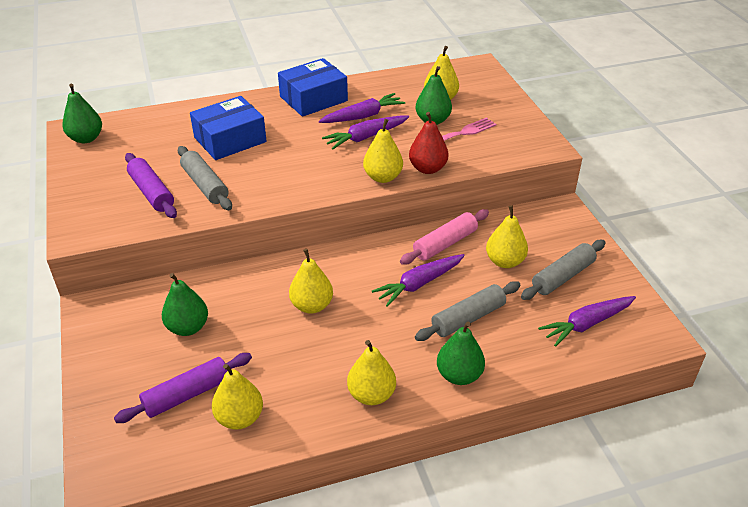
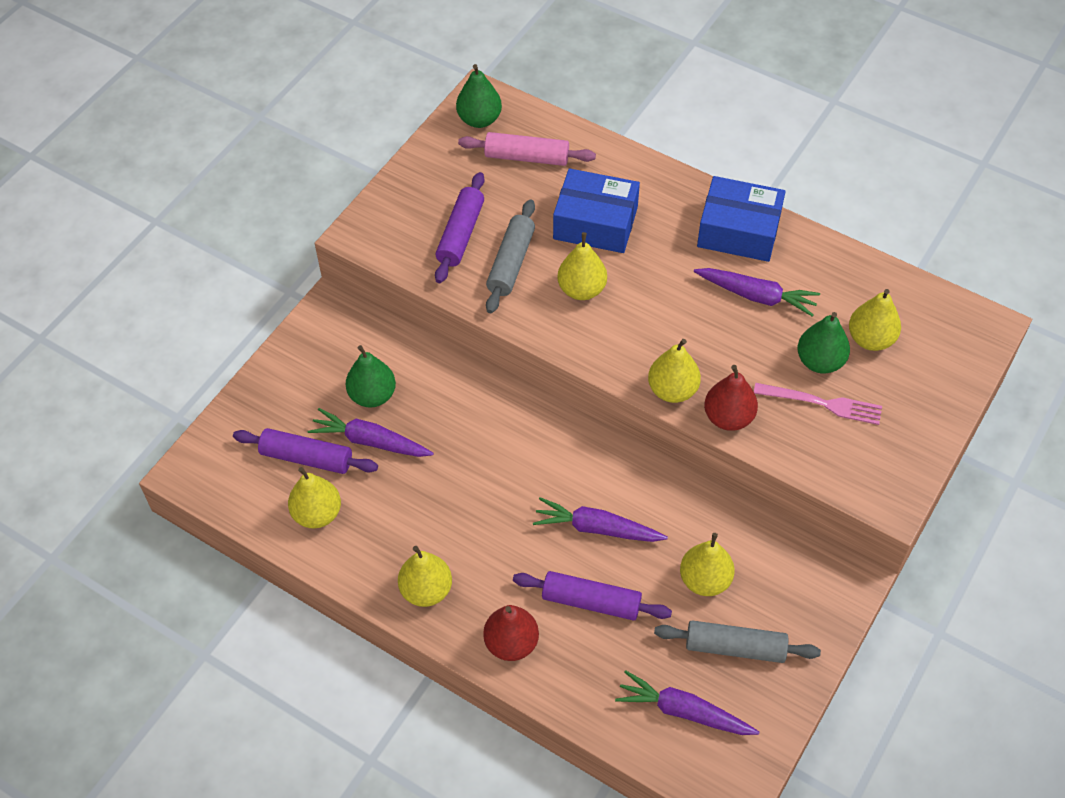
camera: 50 degrees right, 15 degrees up
(312, 305) = (484, 464): yellow pear -> yellow pear (582, 289)
(366, 137) = (723, 326): purple carrot -> purple carrot (370, 441)
(445, 244) = (677, 509): pink rolling pin -> pink rolling pin (527, 157)
(459, 375) = (511, 643): green pear -> red pear
(468, 318) = (591, 602): grey rolling pin -> purple rolling pin

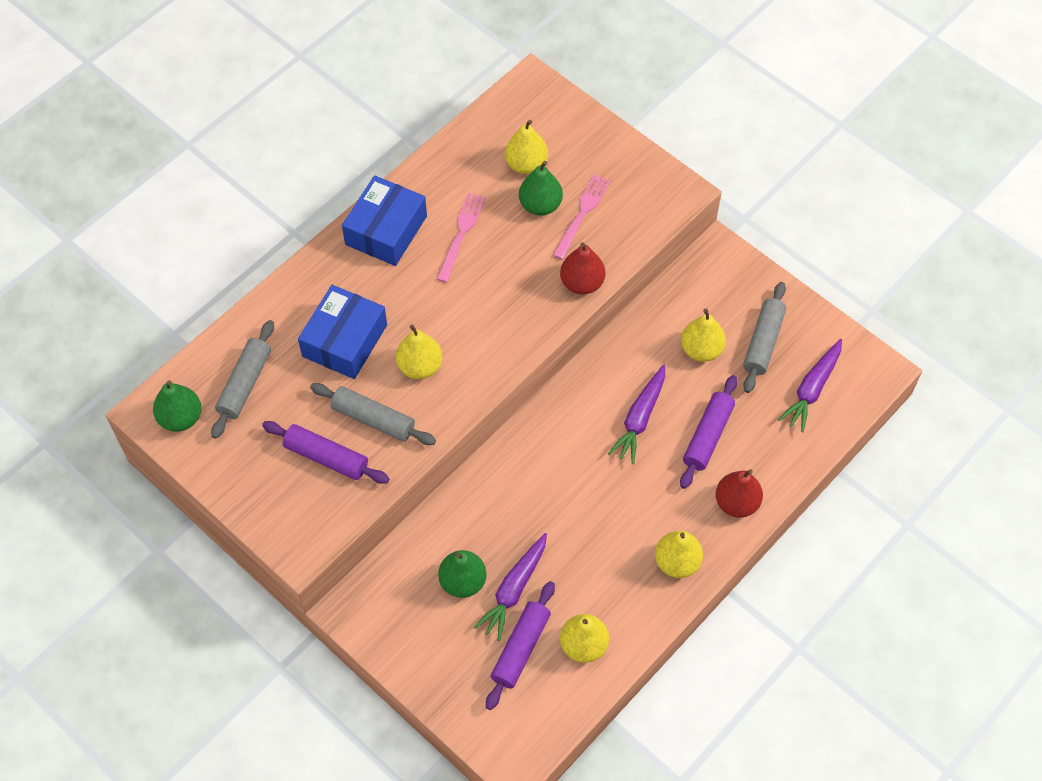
camera: 80 degrees left, 5 degrees up
(527, 157) = (245, 384): pink rolling pin -> grey rolling pin
(672, 390) = (546, 318): yellow pear -> none
(756, 296) = (461, 234): purple carrot -> pink fork

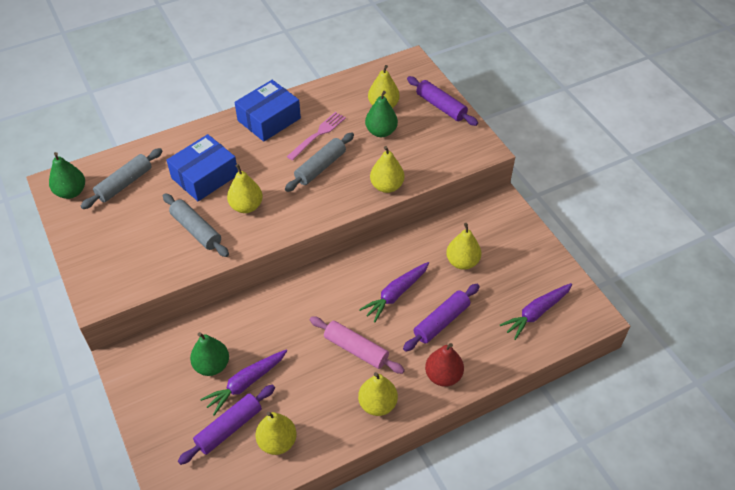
camera: 20 degrees right, 10 degrees down
(326, 457) = (151, 245): purple rolling pin -> purple rolling pin (441, 106)
(582, 214) = (408, 144): pink fork -> none
(582, 283) = (386, 186): red pear -> yellow pear
(623, 504) = (356, 349): none -> pink rolling pin
(763, 342) = (511, 270): grey rolling pin -> grey rolling pin (320, 167)

